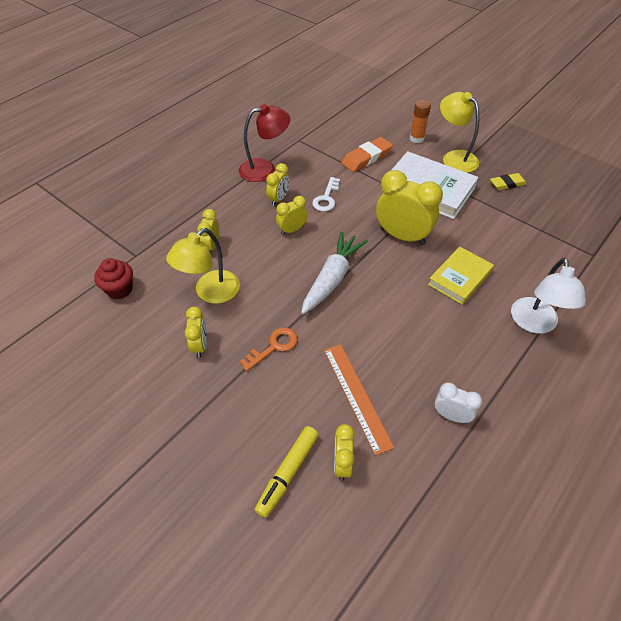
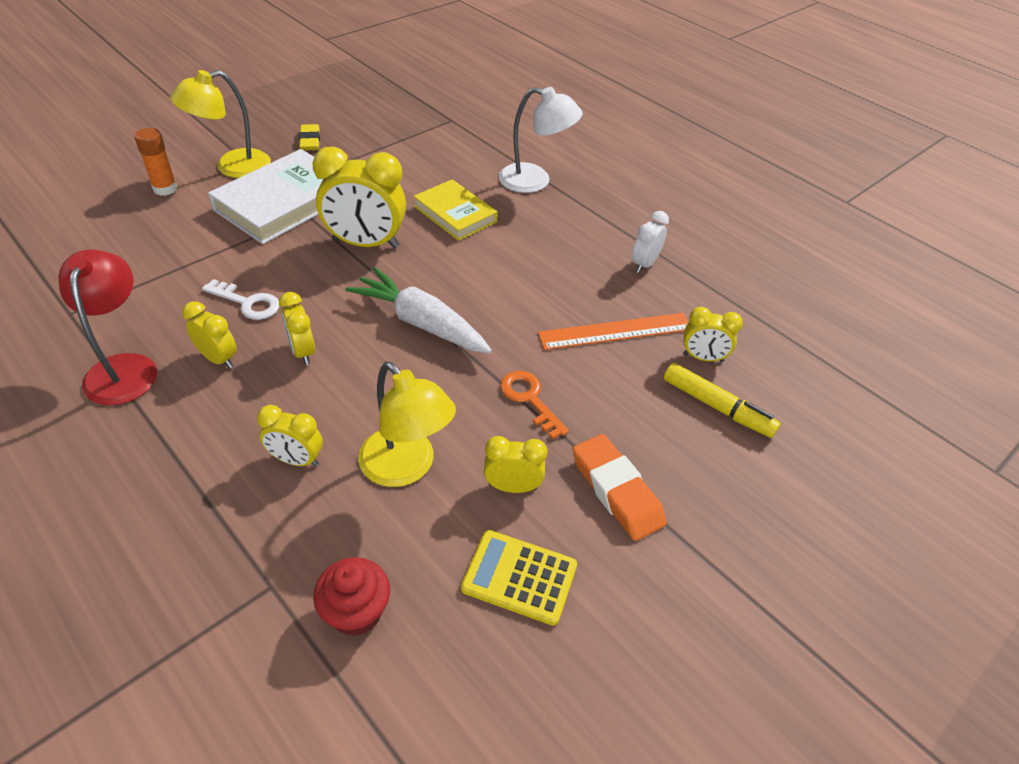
camera: 85 degrees left, 5 degrees down
(137, 356) = (519, 577): none -> yellow calculator
(367, 158) = (176, 244): orange eraser -> orange eraser (616, 491)
(402, 236) = (365, 244): yellow clock -> yellow clock turned 120 degrees counterclockwise

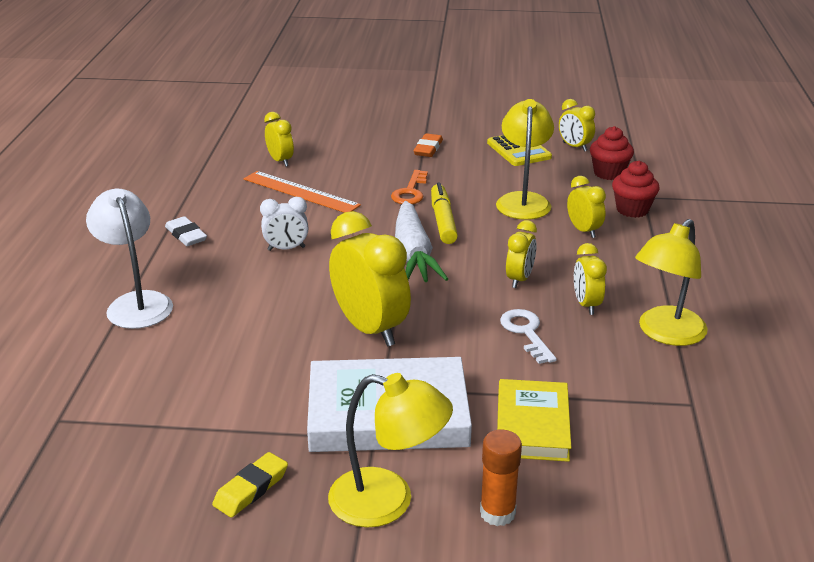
camera: 130 degrees left, 15 degrees down
(124, 368) = (665, 334): red lamp -> yellow lamp
(267, 542) = (632, 210): none -> red cupcake
(455, 214) = (257, 313): yellow book -> yellow book (532, 425)
(512, 487) = (477, 171): yellow clock -> yellow clock (574, 147)
(607, 237) = (186, 235): none -> white eraser
(616, 491) = (428, 149): orange eraser -> orange eraser, size x0.66
(644, 264) = (202, 210): white clock -> white clock (286, 249)
(717, 407) = (319, 146): yellow marker -> yellow marker (443, 220)

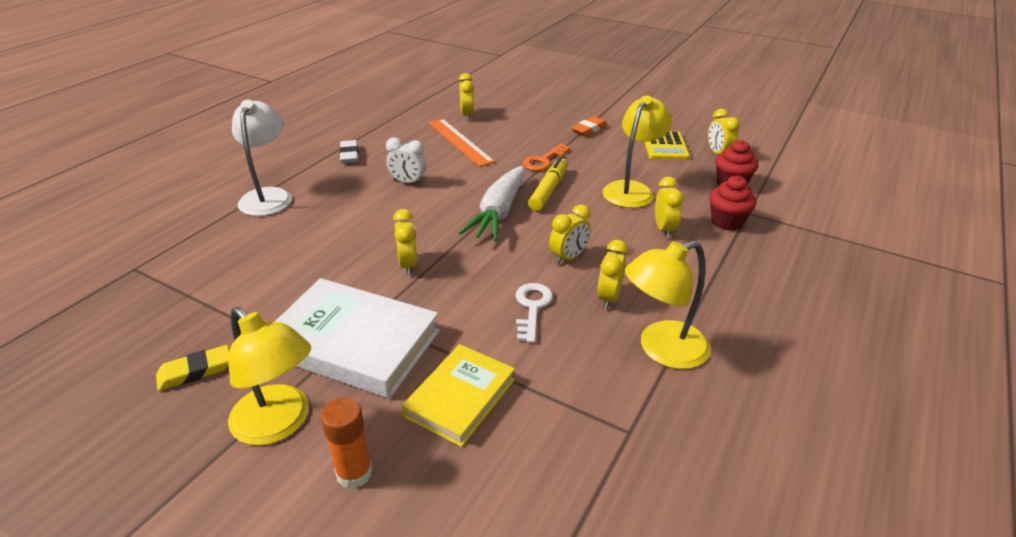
camera: 25 degrees right, 5 degrees up
(370, 329) = (408, 265): yellow clock -> yellow clock, size x0.54

